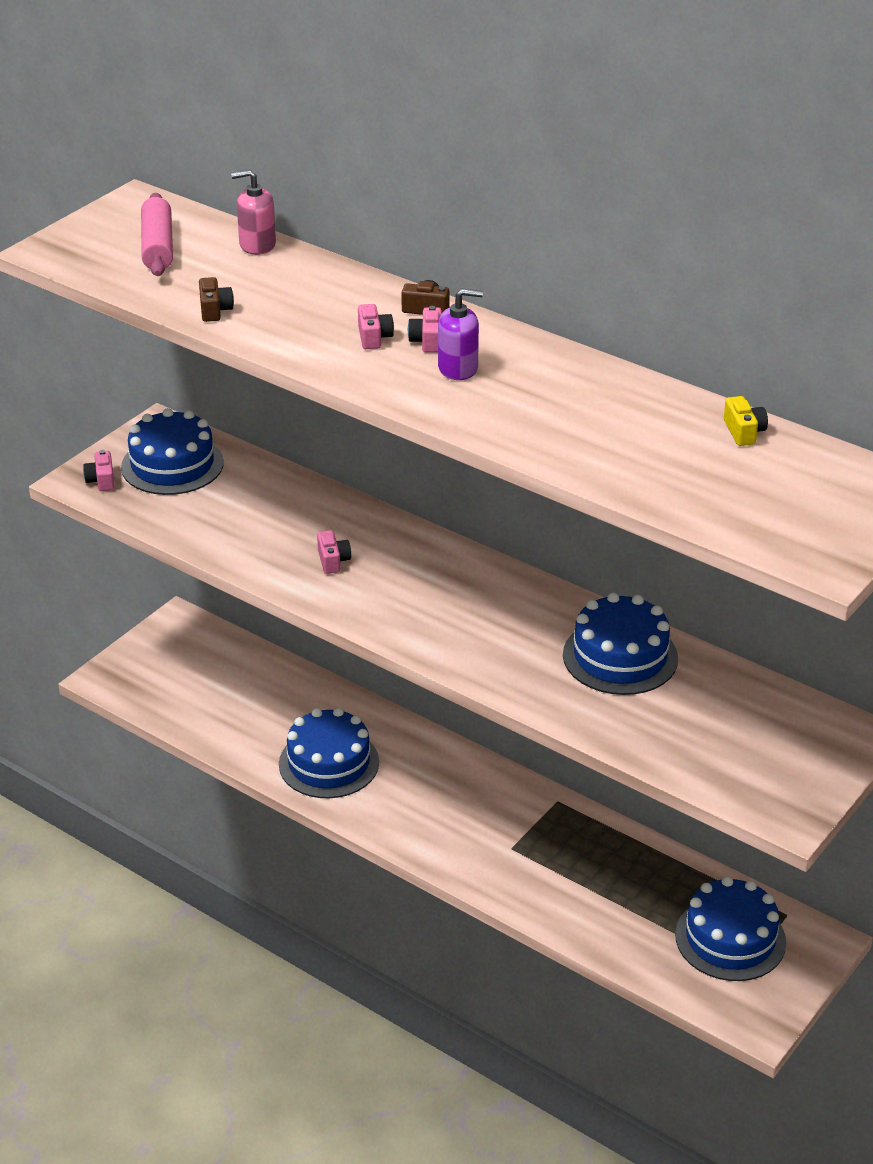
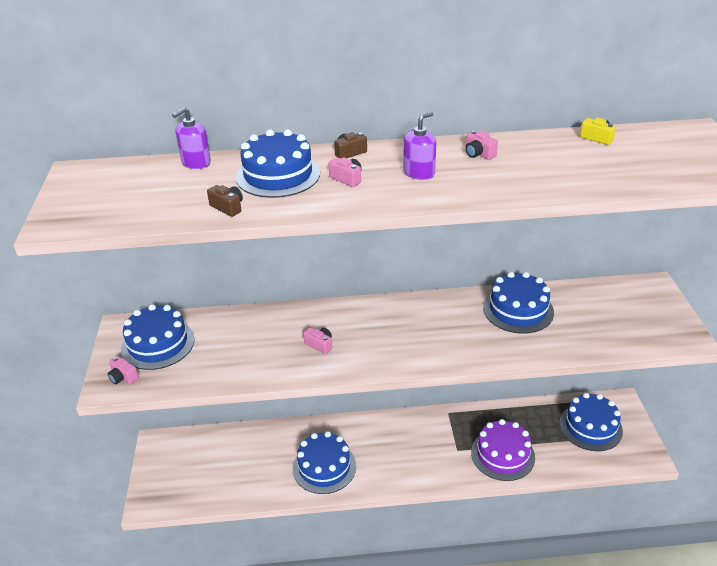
camera: 40 degrees left, 0 degrees up
(157, 246) = (131, 190): pink rolling pin -> none
(257, 245) = (196, 163): pink soap dispenser -> purple soap dispenser
(313, 299) = (278, 175): none -> blue cake
(427, 341) = (378, 167): pink camera -> pink camera (479, 154)
(562, 890) = (502, 454): none -> purple cake

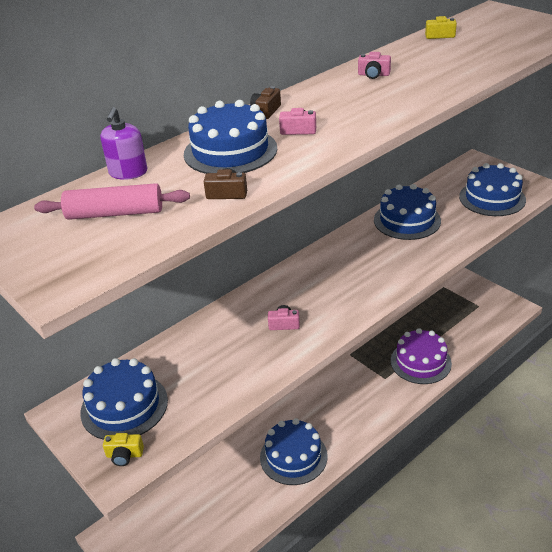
camera: 35 degrees left, 0 degrees up
(123, 377) = (124, 455): pink camera -> yellow camera
(147, 189) = (115, 213): none -> pink rolling pin
(419, 173) = (350, 104): purple soap dispenser -> none
(590, 427) = (459, 307): blue cake -> blue cake (492, 198)

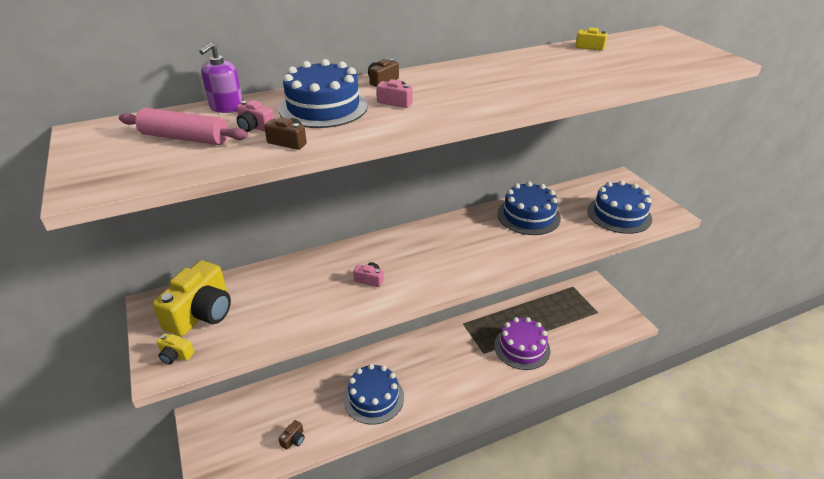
camera: 15 degrees right, 0 degrees up
(124, 406) = (201, 313): blue cake -> yellow camera
(229, 524) = (293, 439): none -> brown camera
(373, 75) = (502, 68): pink camera -> pink camera (255, 127)

